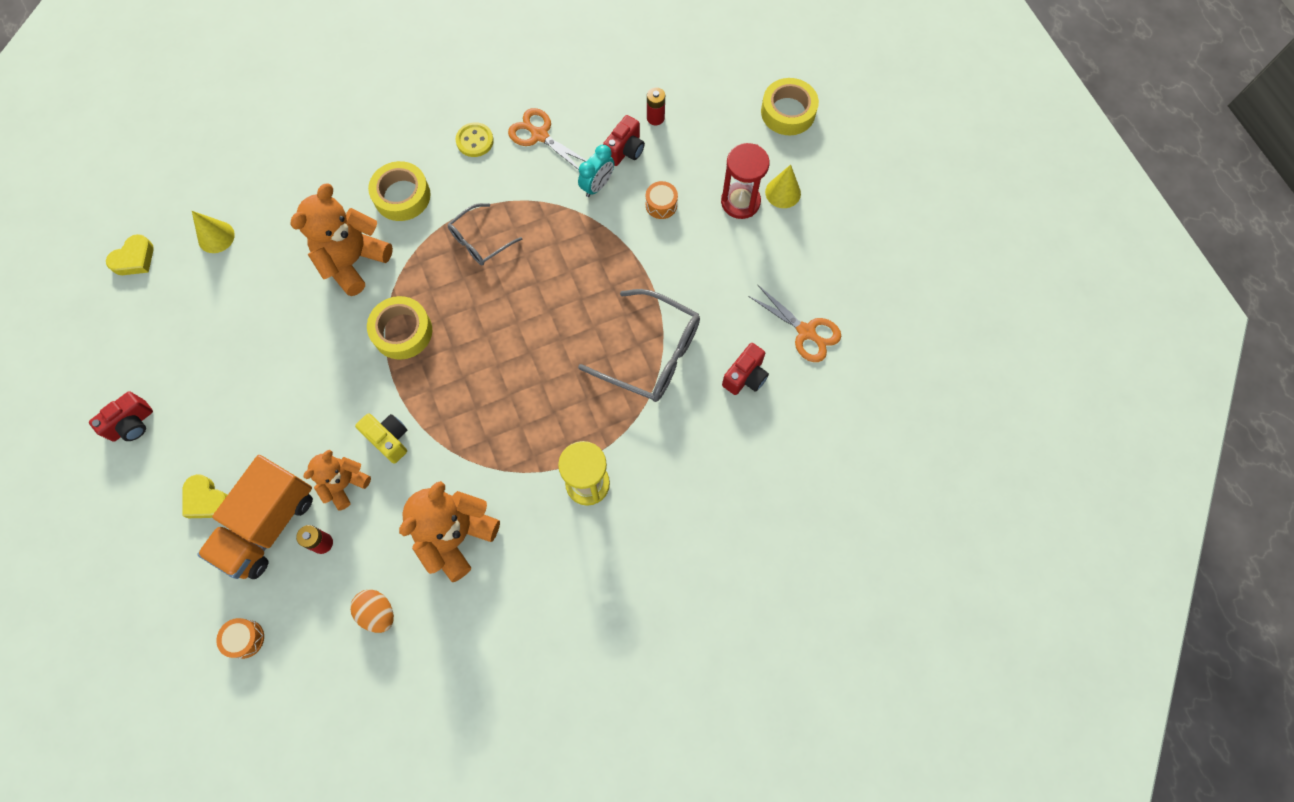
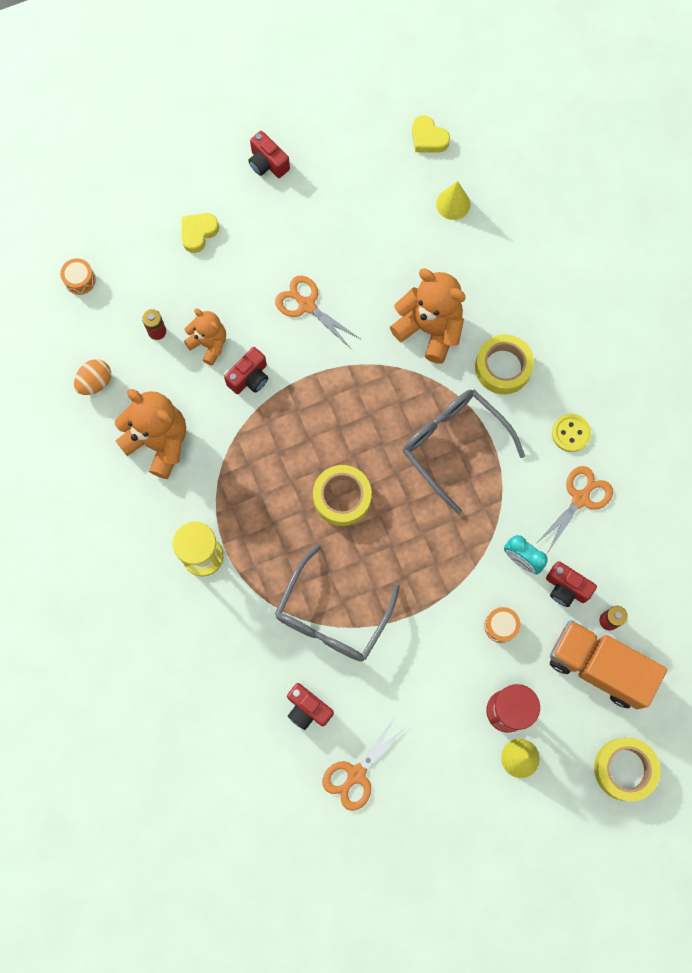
camera: 90 degrees right, 5 degrees up
(268, 525) = (174, 285): orange truck -> orange truck (598, 667)
(311, 381) = (307, 305): none -> orange scissors
(389, 439) = (249, 377): yellow camera -> red camera
(402, 331) = (356, 380): yellow tape -> yellow tape (342, 497)
(480, 241) = (454, 445): grey glasses -> grey glasses, size x1.67

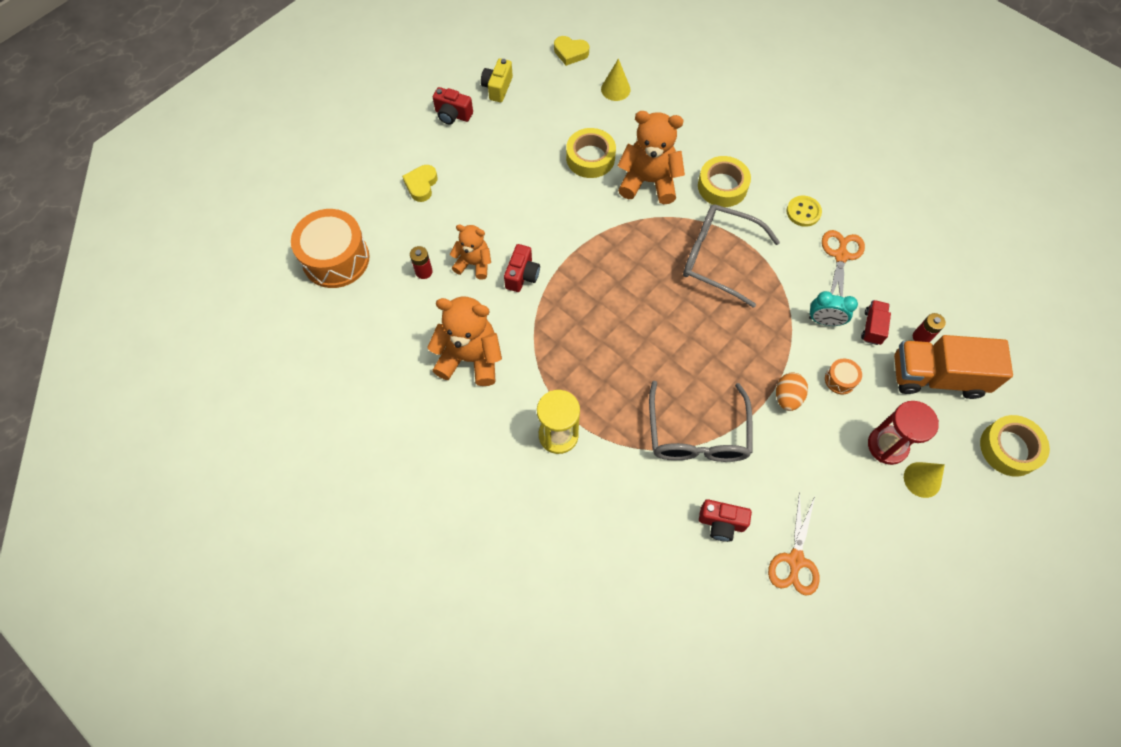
camera: 25 degrees left, 10 degrees down
(80, 280) = (336, 259): orange drum -> orange drum, size x2.29
(95, 382) = (389, 333): orange egg -> orange egg (787, 397)
(307, 305) = (540, 203): orange scissors -> none
(329, 150) = (497, 88): none -> yellow camera
(342, 497) = (651, 335): yellow tape -> yellow tape (590, 158)
(566, 588) = (872, 327): red camera -> red truck

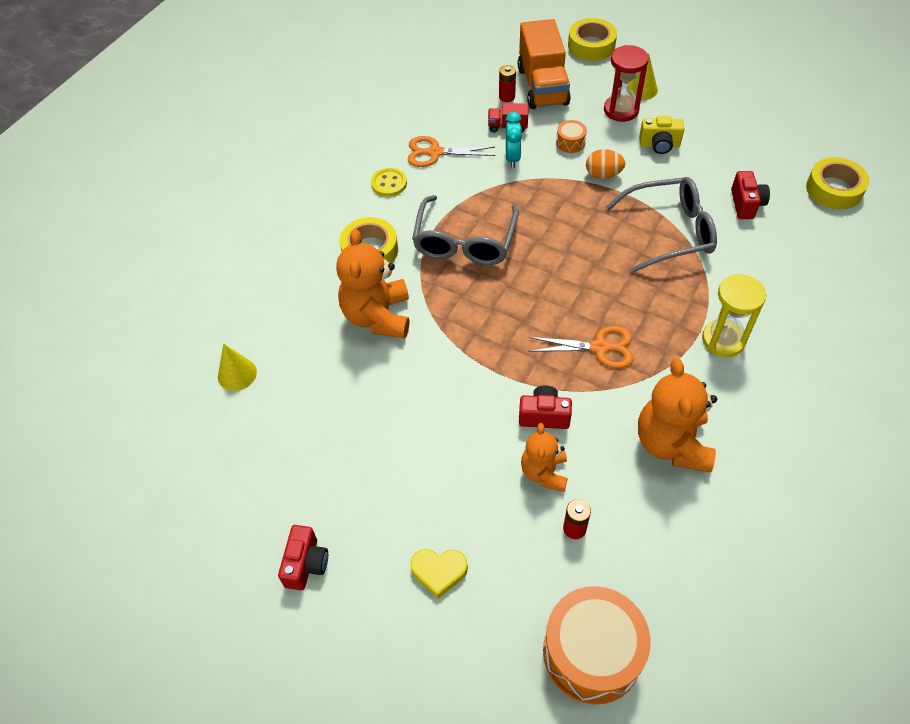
camera: 100 degrees left, 10 degrees down
(497, 88) = (248, 516): yellow camera -> yellow camera (659, 145)
(570, 53) = (175, 438): yellow heart -> none
(590, 158) = (353, 380): yellow tape -> yellow tape (834, 189)
(795, 560) = (751, 155): orange scissors -> orange scissors (599, 347)

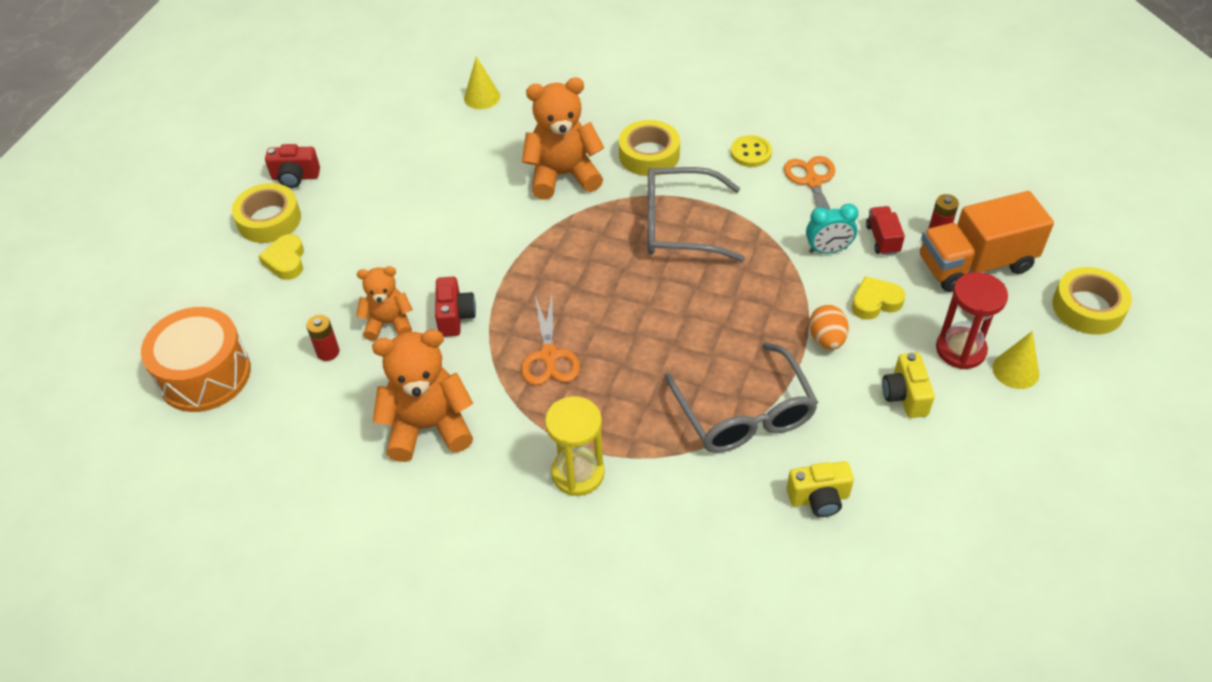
camera: 80 degrees right, 5 degrees down
(570, 142) = (875, 302): orange drum -> yellow heart
(746, 204) = (819, 498): red camera -> yellow camera
(834, 189) = (884, 613): yellow tape -> yellow tape (269, 220)

